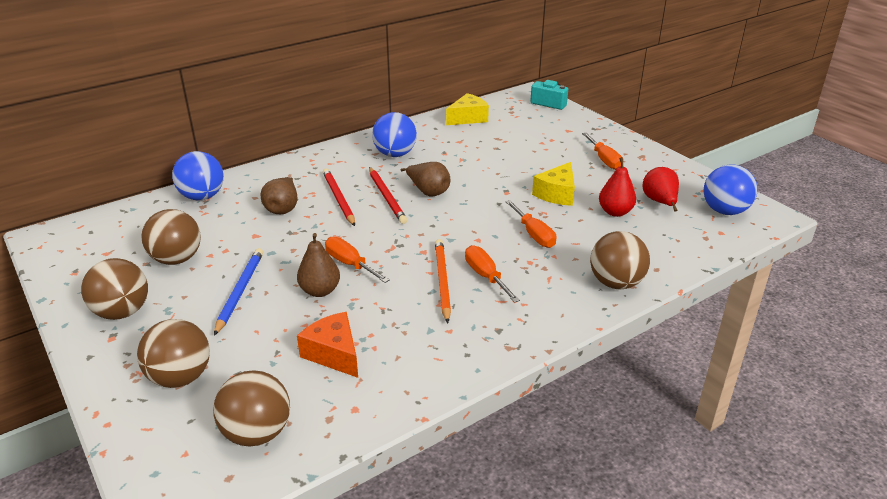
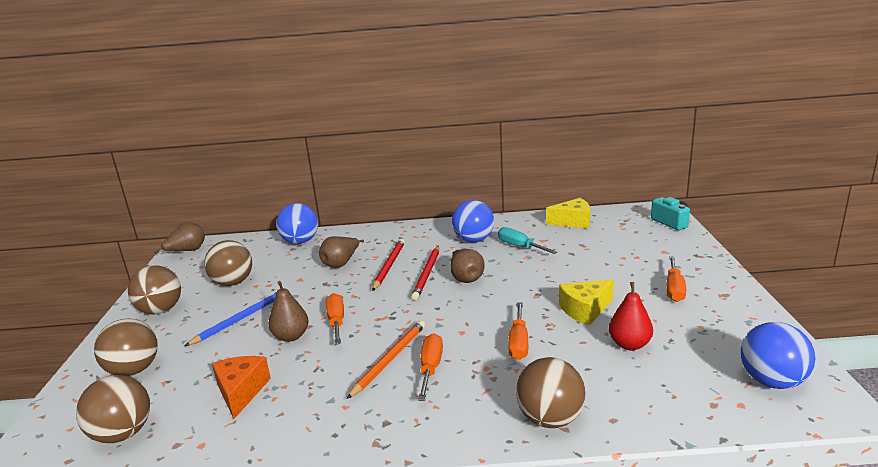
camera: 35 degrees right, 10 degrees down
(59, 241) = (187, 251): none -> brown pear
(445, 151) = (520, 246): none -> turquoise screwdriver
(660, 202) = (694, 348): red pear -> none

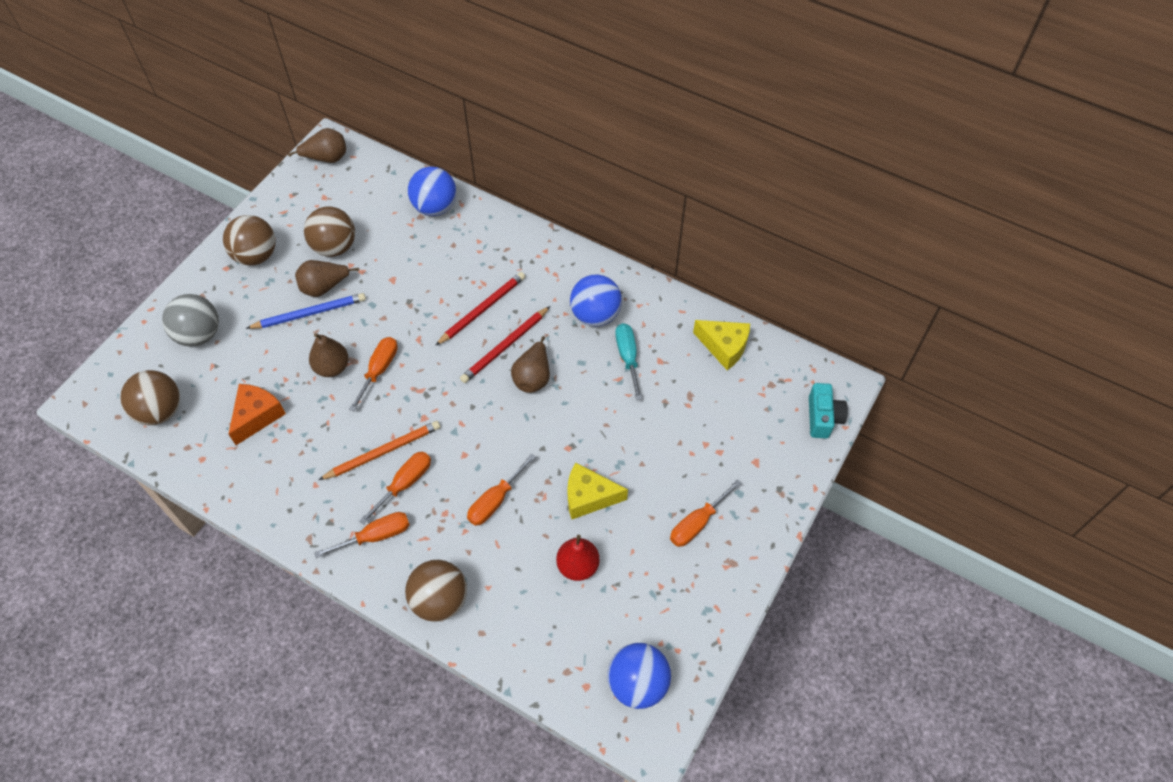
camera: 30 degrees right, 35 degrees up
(134, 370) = (199, 334): brown ball -> grey ball
(341, 263) = (444, 276): brown pear -> brown pear (324, 287)
(441, 409) = (376, 536): none -> orange screwdriver

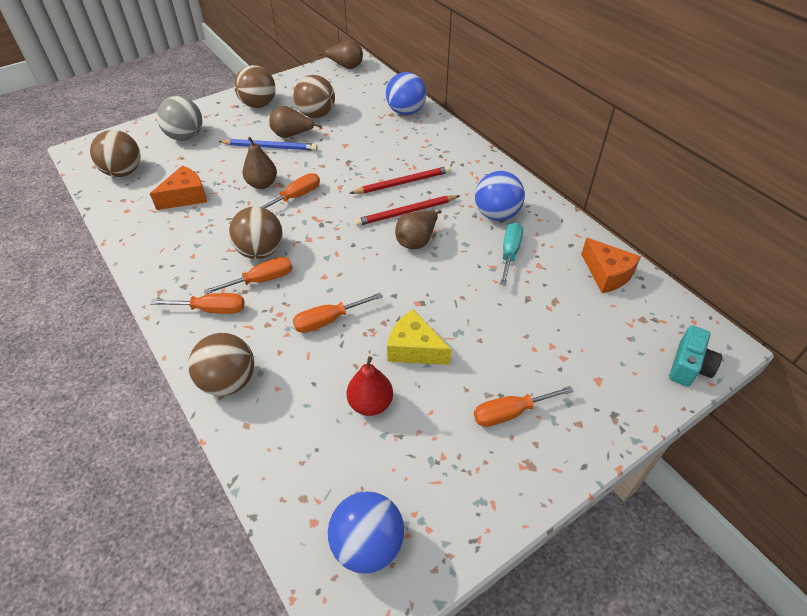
camera: 25 degrees right, 10 degrees down
(383, 451) = (260, 251): orange pencil -> brown ball
(724, 347) = (607, 274): yellow cheese -> orange cheese

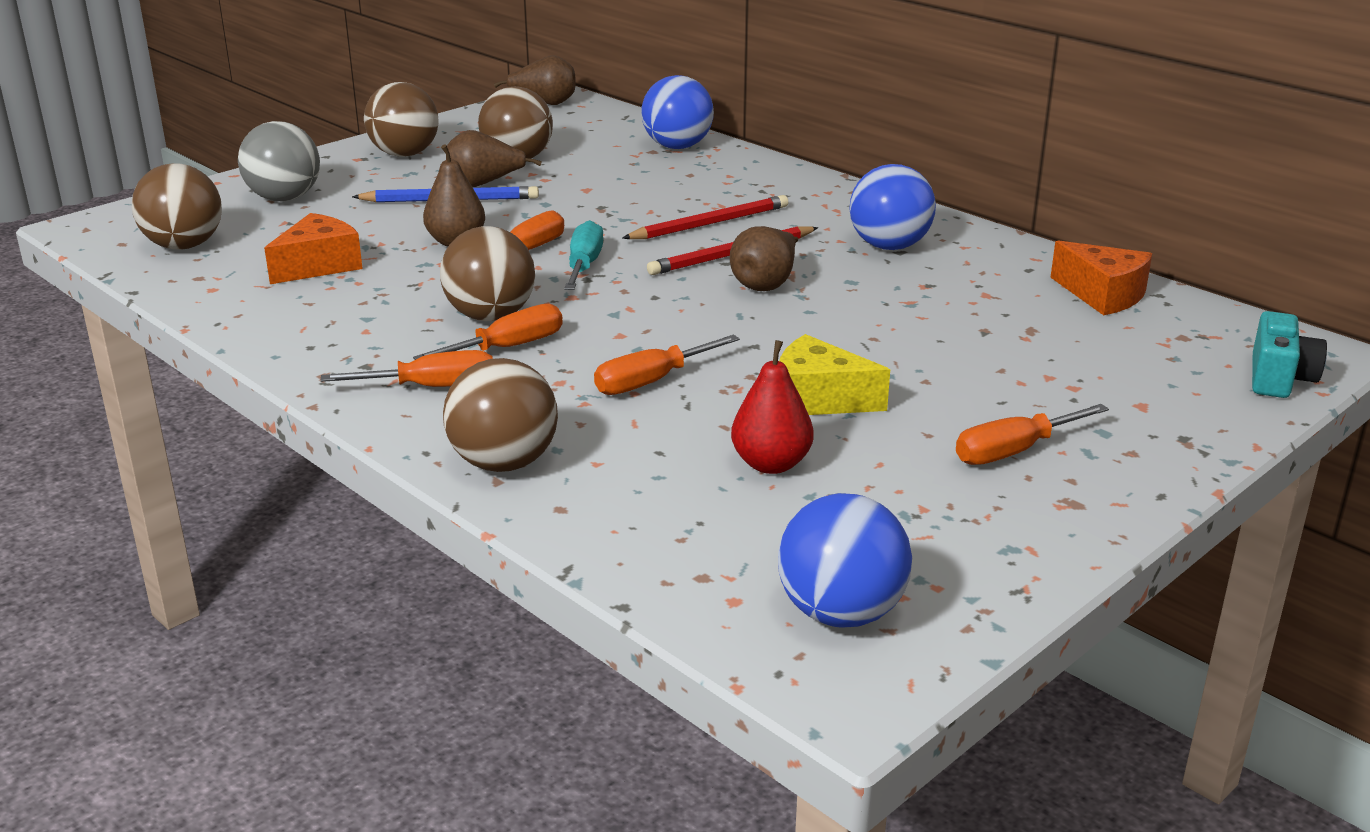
camera: 10 degrees left, 20 degrees down
(510, 253) = (931, 285): turquoise screwdriver -> turquoise screwdriver (584, 266)

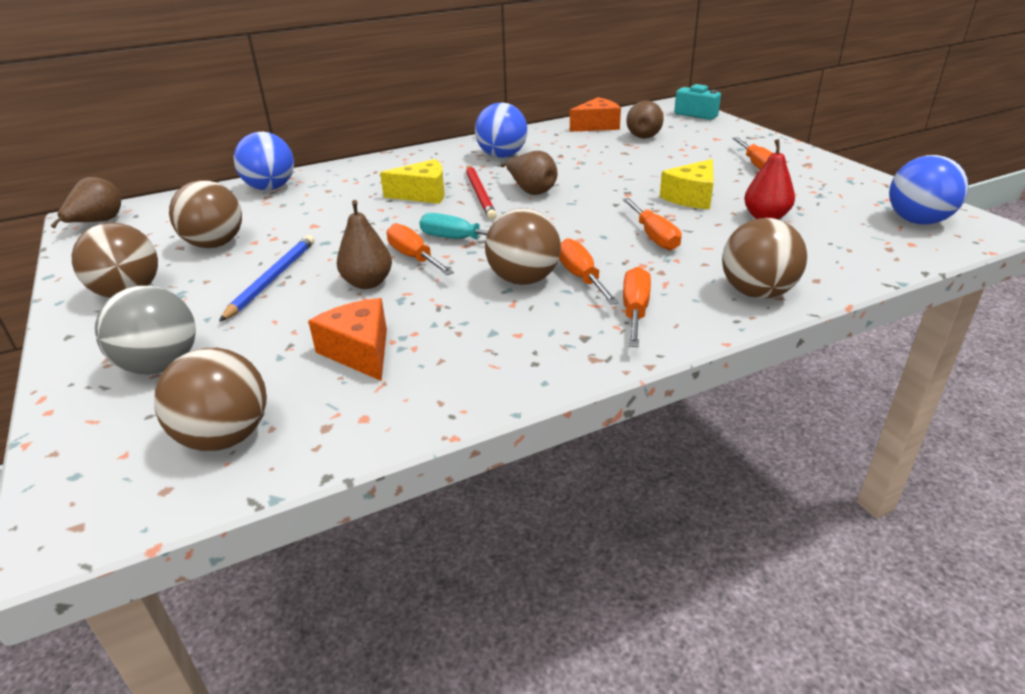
camera: 70 degrees left, 5 degrees up
(484, 184) = (254, 262): brown pear -> brown pear (644, 135)
(710, 223) = (423, 194): red pencil -> yellow cheese

